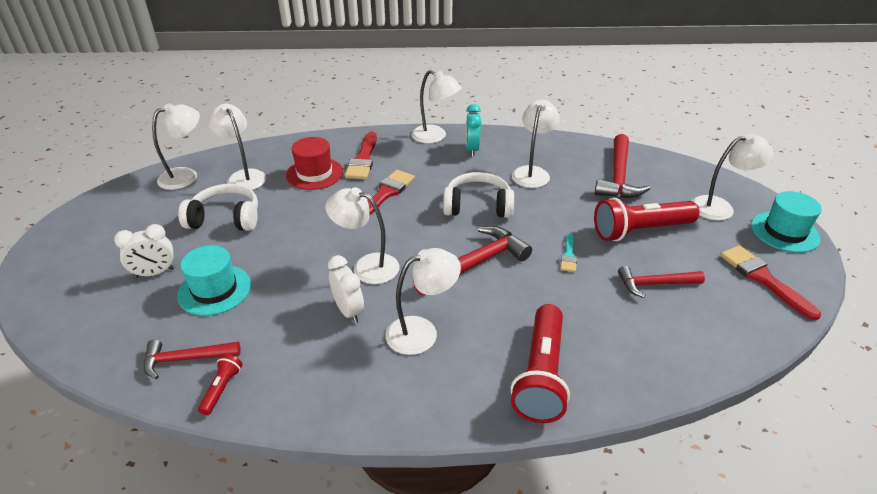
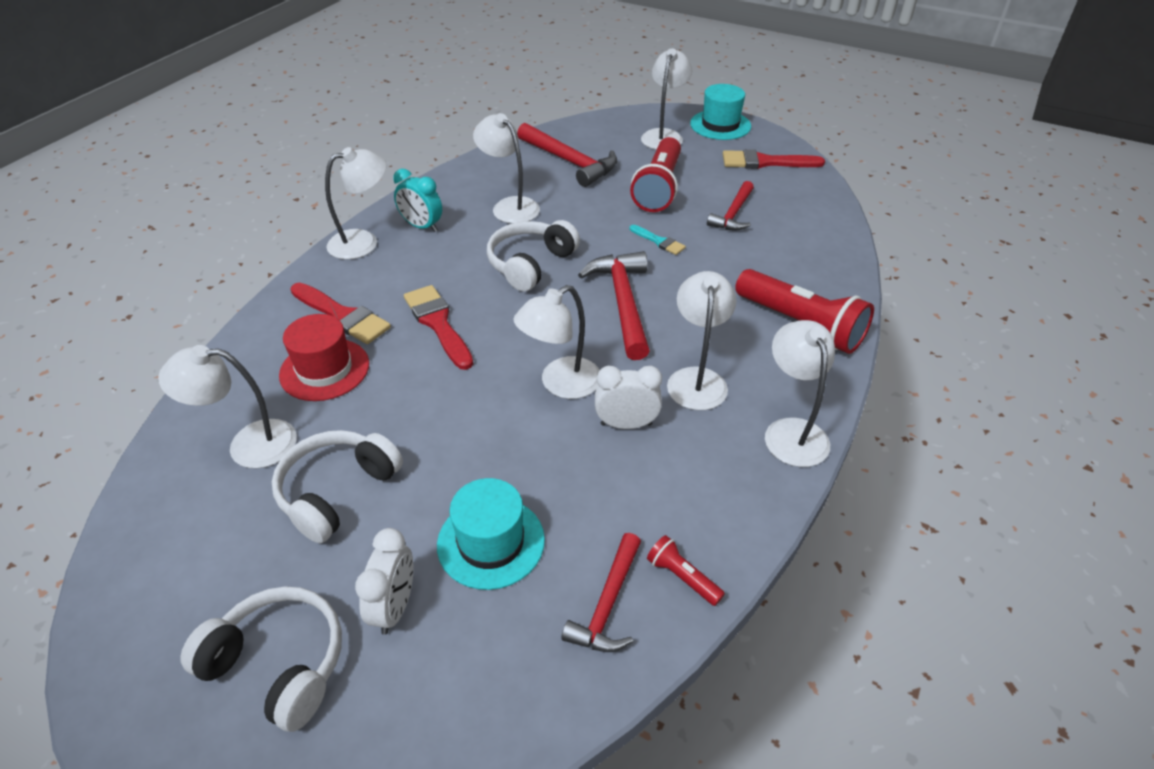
camera: 60 degrees left, 5 degrees up
(107, 250) = (278, 664): none -> white headphones
(186, 176) = (167, 514): white lamp -> white lamp (791, 431)

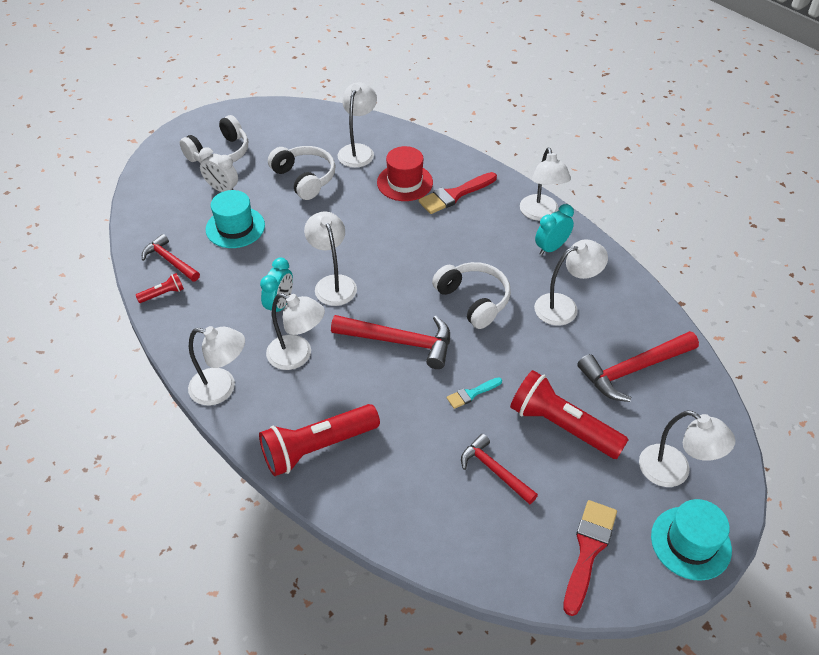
camera: 110 degrees right, 5 degrees up
(438, 323) = (424, 237): red brush -> none
(626, 424) = (280, 305): white clock -> turquoise clock

